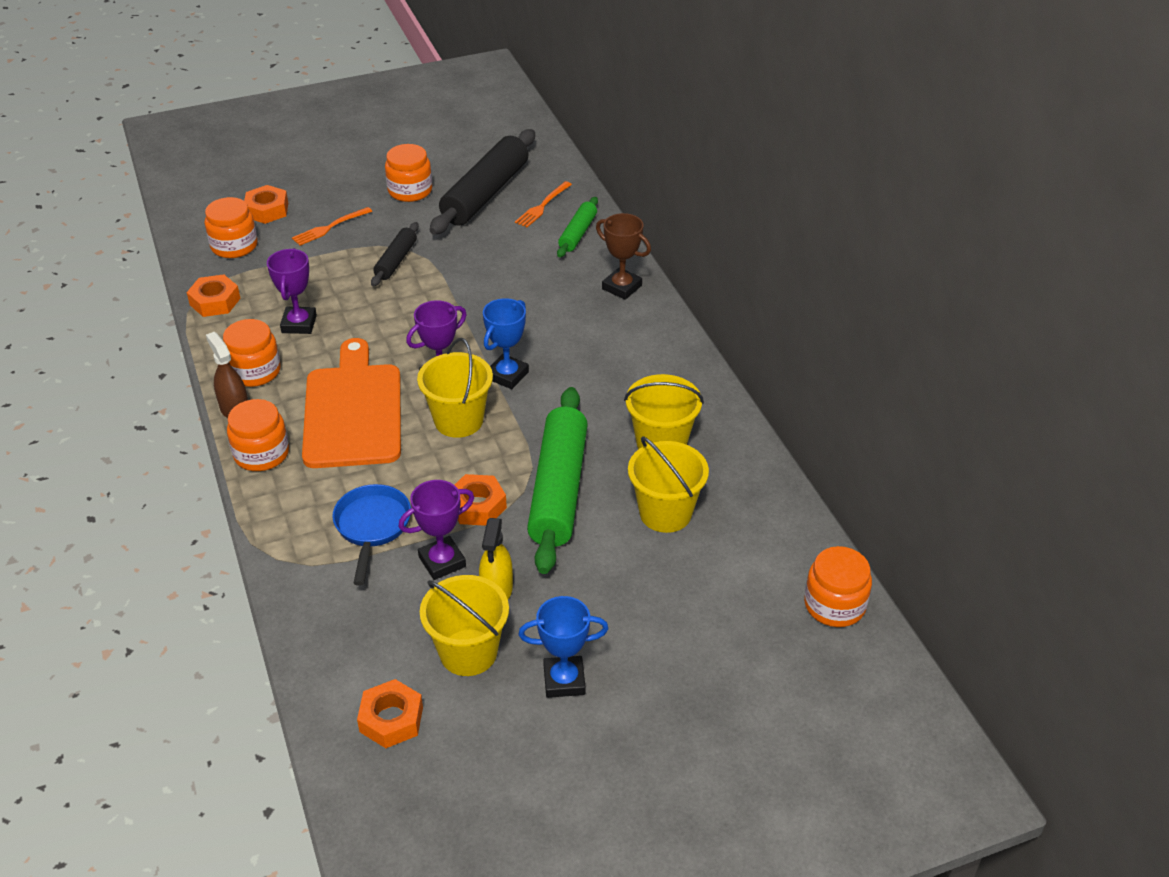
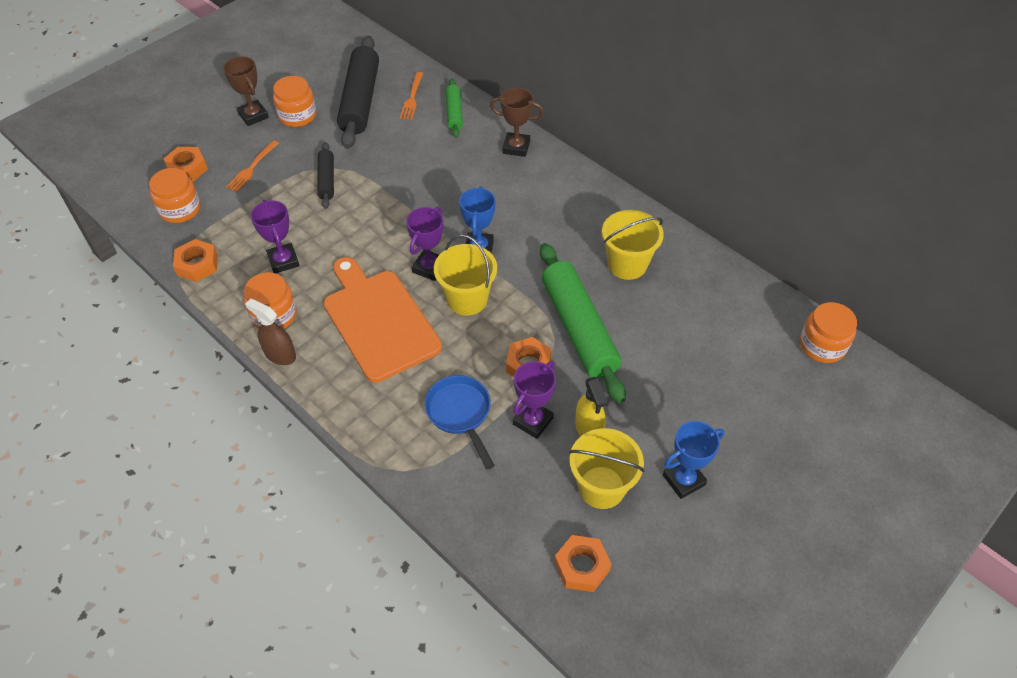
camera: 25 degrees left, 10 degrees up
(261, 454) = (329, 385): orange jar -> none
(366, 178) = (253, 116): none -> brown trophy
(665, 513) = (666, 318): yellow bucket -> none

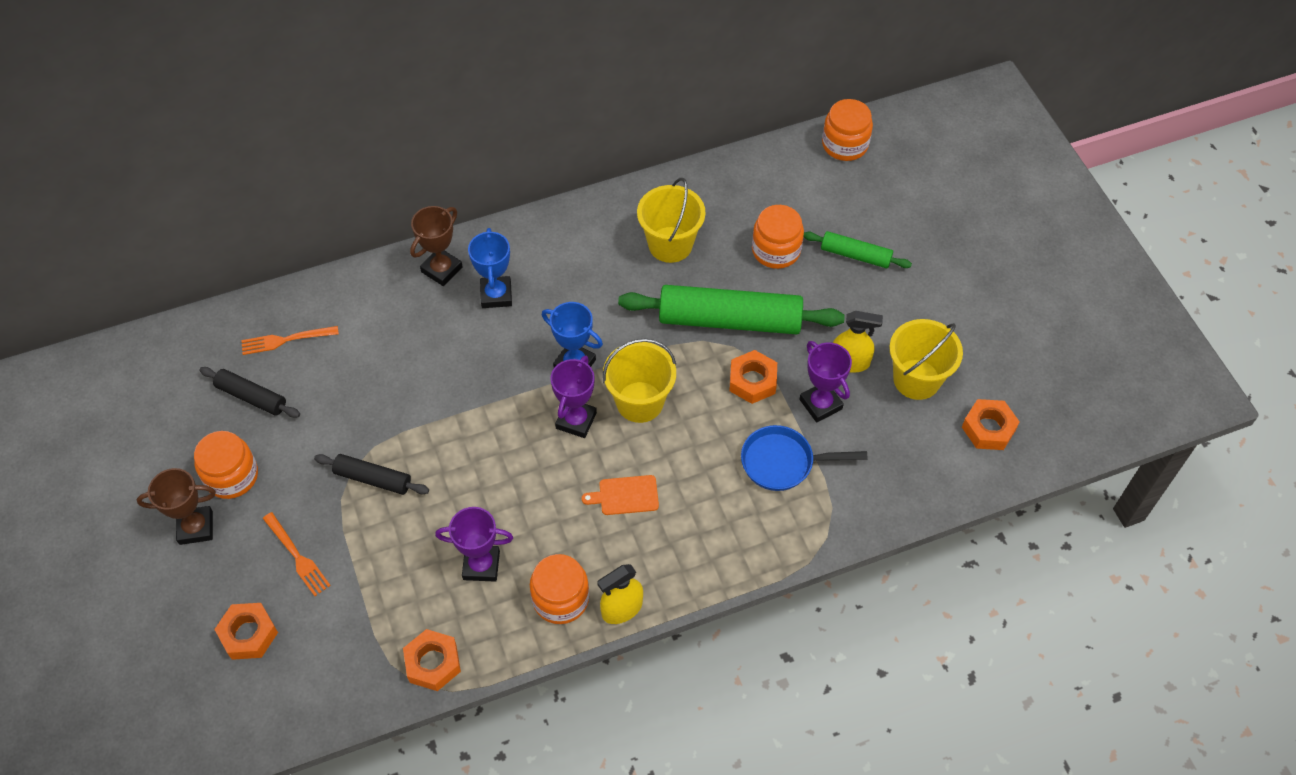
camera: 65 degrees left, 5 degrees up
(180, 209) = (321, 661): orange jar -> orange jar (776, 250)
(280, 354) = (622, 609): brown spray bottle -> yellow spray bottle
(360, 100) = (251, 397): black rolling pin -> black rolling pin, size x0.51
(379, 321) = (625, 495): orange cutting board -> orange cutting board, size x0.41
(412, 98) = (286, 340): orange fork -> orange fork turned 135 degrees clockwise
(429, 268) = (576, 420): purple trophy -> purple trophy turned 60 degrees clockwise
(454, 113) = (343, 307): green rolling pin -> green rolling pin (855, 255)
(683, 480) = (936, 314): blue trophy -> blue trophy (496, 295)

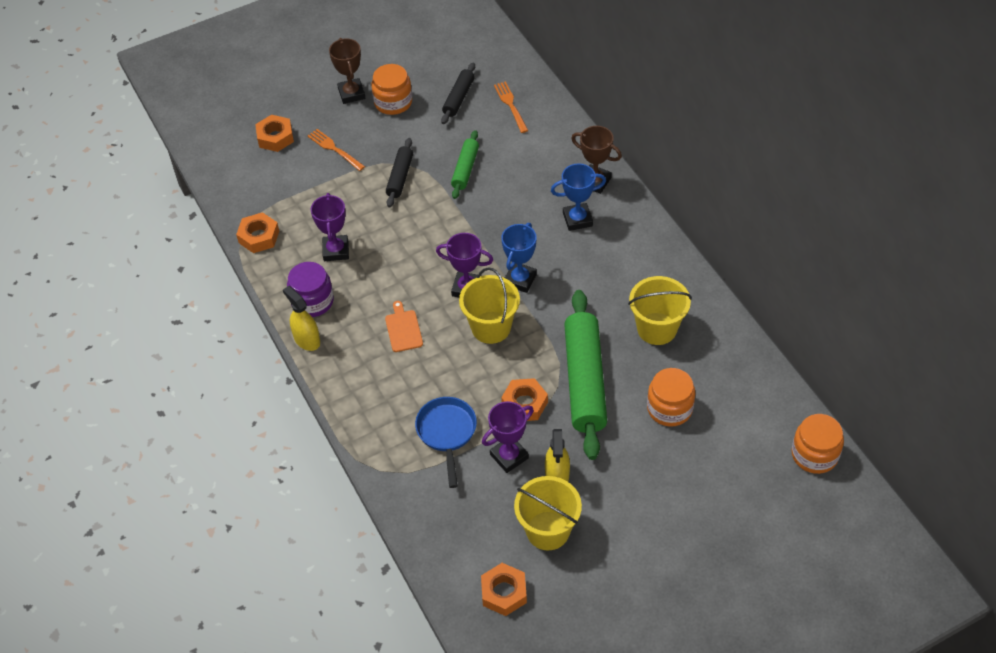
camera: 85 degrees right, 5 degrees down
(297, 556) = (334, 149): orange fork -> orange fork turned 90 degrees clockwise
(560, 599) = (312, 301): orange jar -> purple jar
(855, 255) = (679, 472): green rolling pin -> green rolling pin (465, 169)

